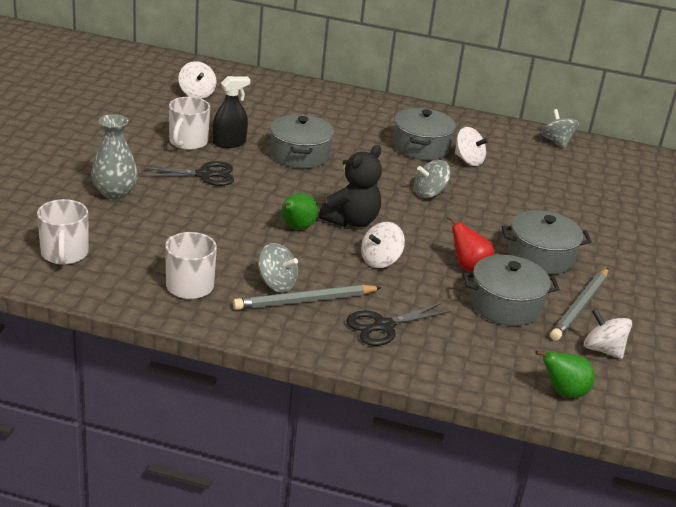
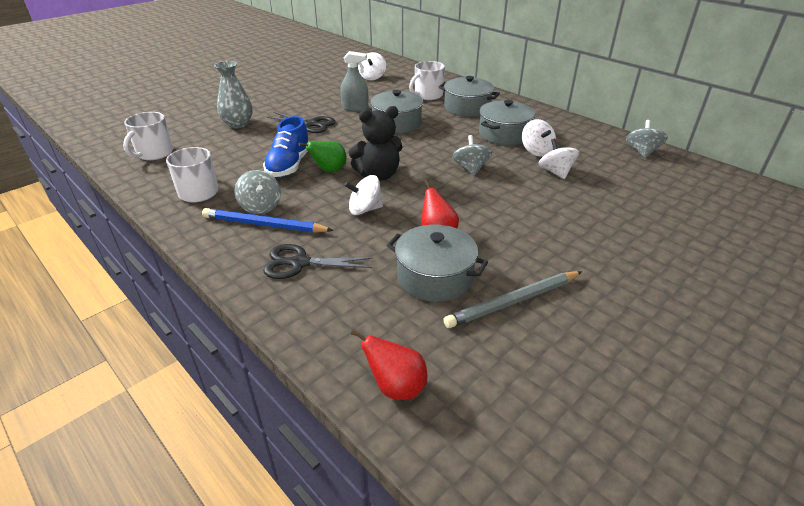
camera: 35 degrees right, 5 degrees up
(188, 142) = (327, 103): white mug -> white mug (428, 95)
(229, 143) = (355, 108): black spray bottle -> grey spray bottle
(246, 232) = (289, 166): none -> blue shoe
(305, 301) = (264, 225): grey pencil -> blue pencil
(429, 193) = (470, 169): grey spinning top -> grey spinning top turned 75 degrees clockwise
(540, 256) = (521, 243): grey pot -> grey pot (467, 108)
(563, 392) = (396, 387): green pear -> red pear
(603, 350) = (492, 355): white spinning top -> white spinning top (555, 172)

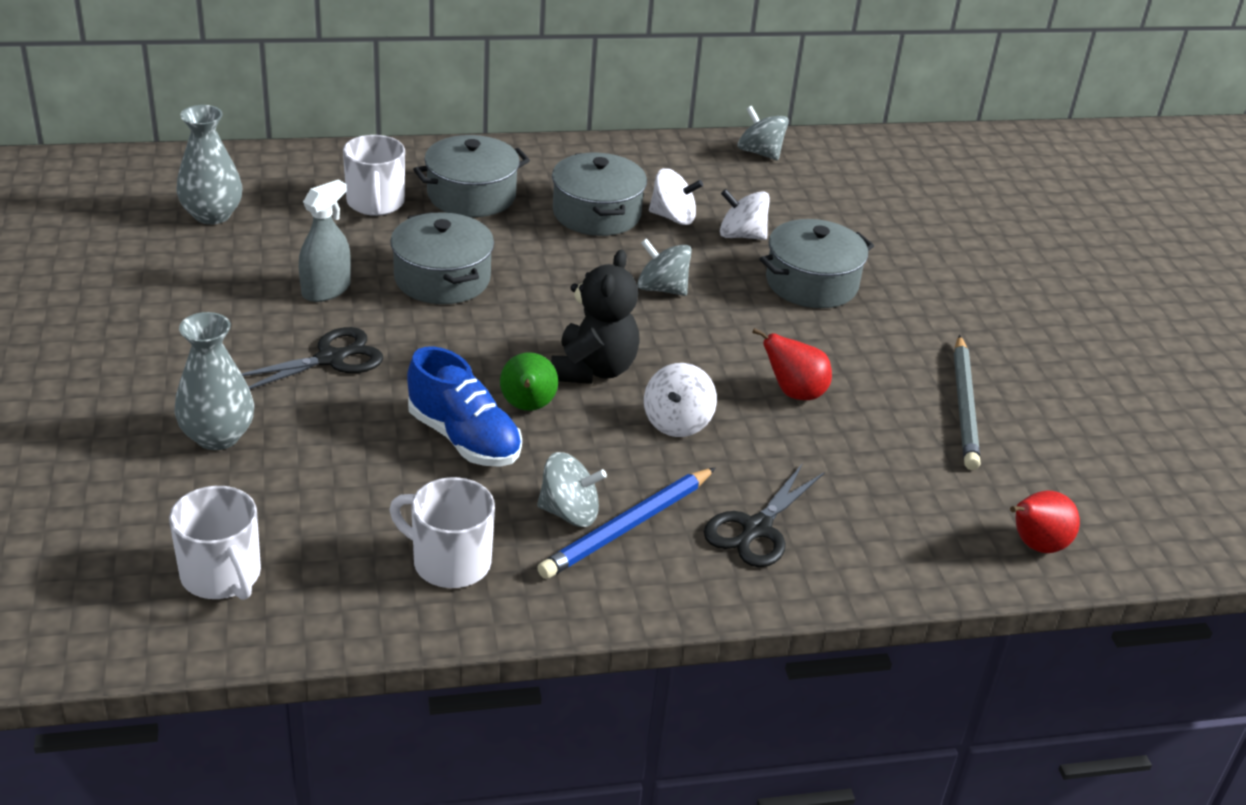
camera: 60 degrees left, 0 degrees up
(372, 77) = (212, 215): white spinning top -> grey vase
(435, 277) = (878, 436): grey pot -> grey pot (811, 283)

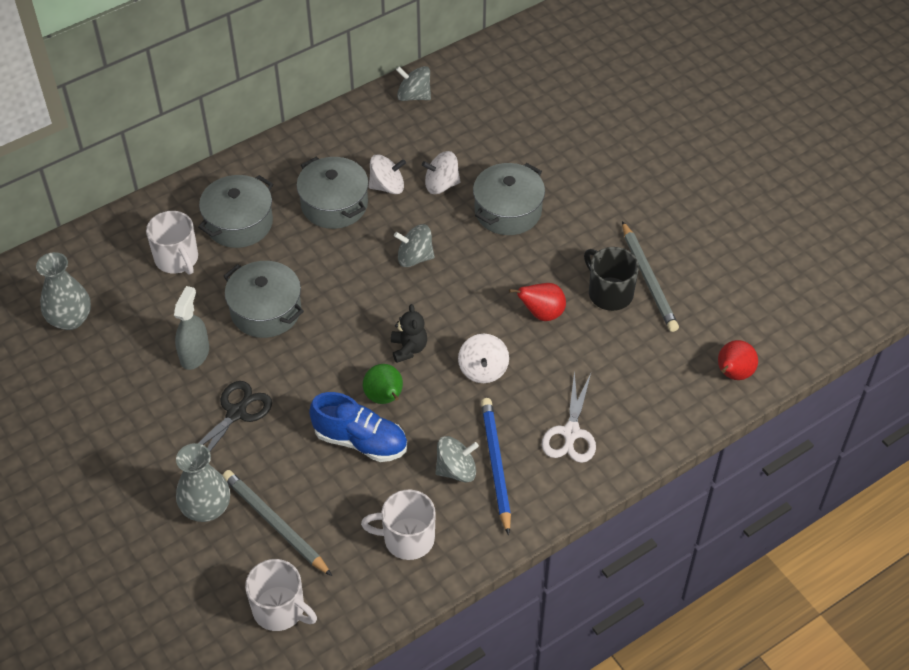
camera: 20 degrees left, 15 degrees up
(289, 483) = (275, 524): none -> grey pencil
(593, 369) = (408, 348): black teddy bear -> black teddy bear, size x0.62
(627, 526) = (496, 465): blue pencil -> blue pencil turned 150 degrees clockwise
(756, 529) = (571, 433): black scissors -> white scissors
(901, 402) = (609, 293): none -> black mug

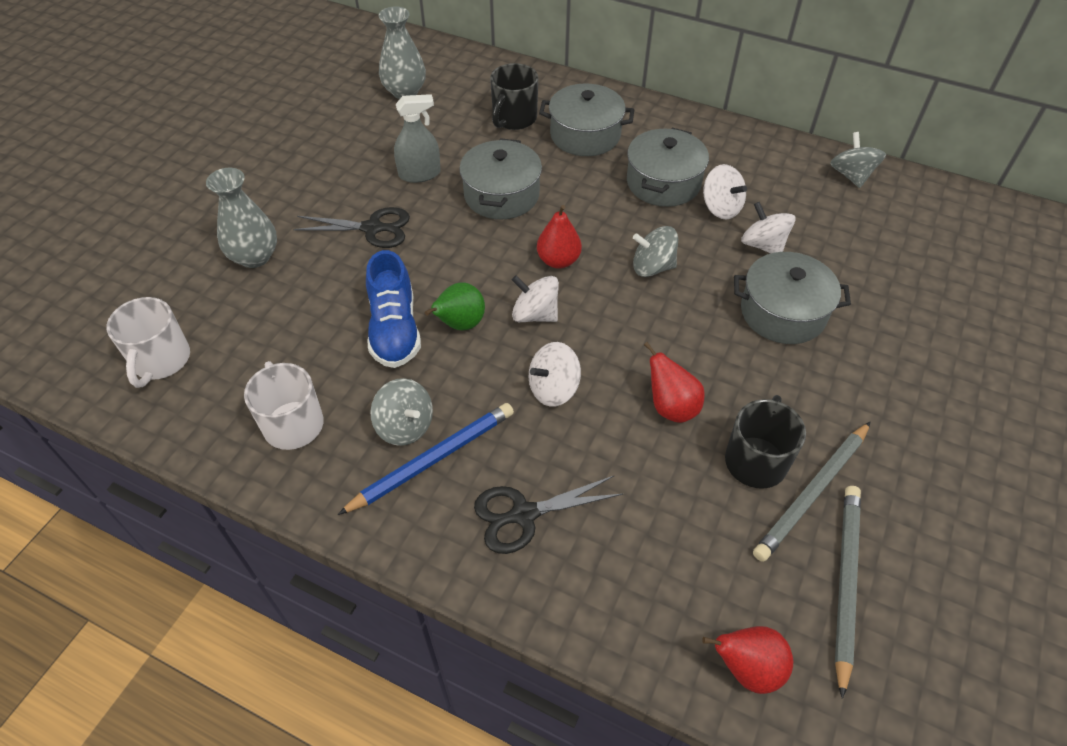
camera: 60 degrees right, 0 degrees up
(177, 259) = (514, 118): white mug -> black mug
(275, 524) = (260, 311): grey pencil -> grey pencil (845, 583)
(366, 309) = (558, 260): none -> red pear
(408, 348) = (535, 314): black teddy bear -> white spinning top
(414, 257) = (652, 267): grey spinning top -> grey spinning top turned 60 degrees counterclockwise
(571, 433) = (524, 514): white scissors -> black scissors

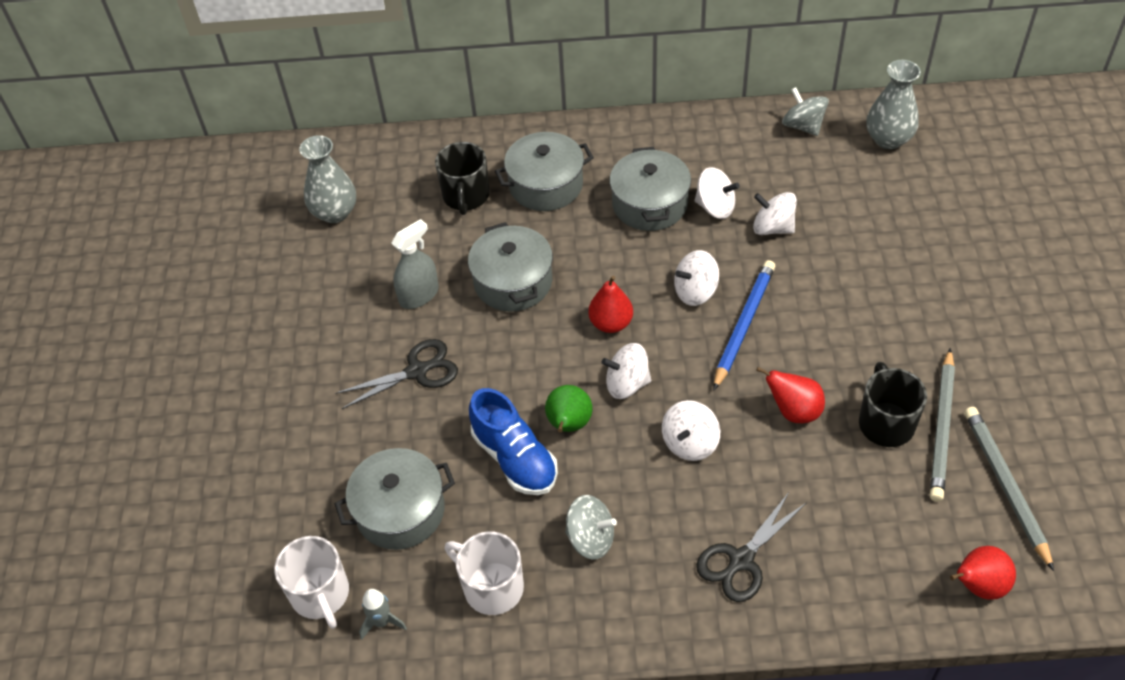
camera: 25 degrees left, 0 degrees up
(187, 406) = (382, 622): none -> grey rocket
(255, 257) = (325, 453): grey vase -> grey vase (888, 139)
(433, 460) = (635, 555): blue pencil -> blue pencil (744, 325)
(652, 267) = (695, 291): grey spinning top -> white spinning top
(783, 312) = (827, 284): grey pot -> grey pot (400, 511)

